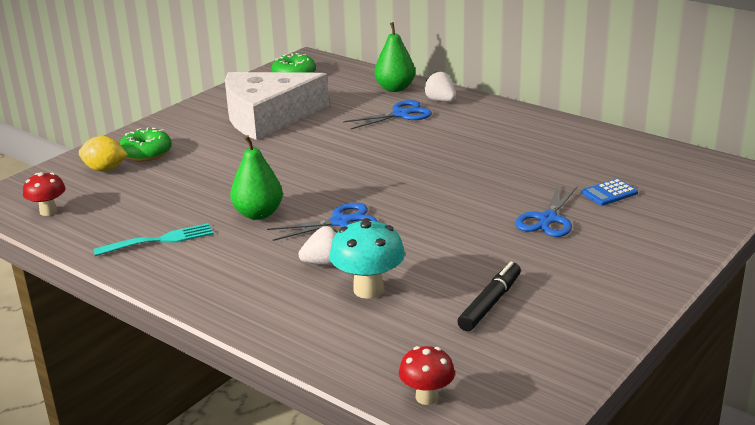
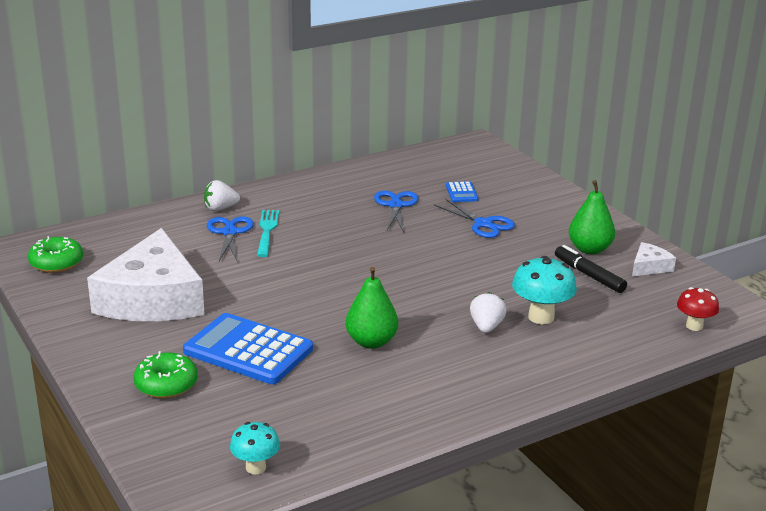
camera: 70 degrees left, 0 degrees up
(48, 211) = (256, 467): red mushroom -> turquoise mushroom
(105, 169) = (181, 417): yellow lemon -> none
(158, 240) = (382, 404): turquoise fork -> turquoise fork (267, 231)
(212, 169) = (248, 350): none -> blue calculator
(340, 222) = (420, 306): blue scissors -> blue scissors (396, 205)
(395, 88) = (165, 221): green pear -> green pear (589, 249)
(553, 342) = (649, 267): none -> white cheese

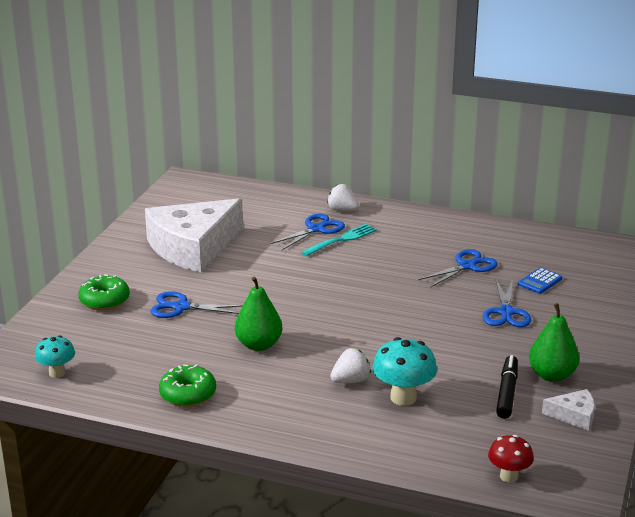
camera: 50 degrees right, 0 degrees up
(56, 263) = (185, 199): green donut -> green donut (188, 394)
(248, 350) = (181, 307): blue calculator -> blue scissors

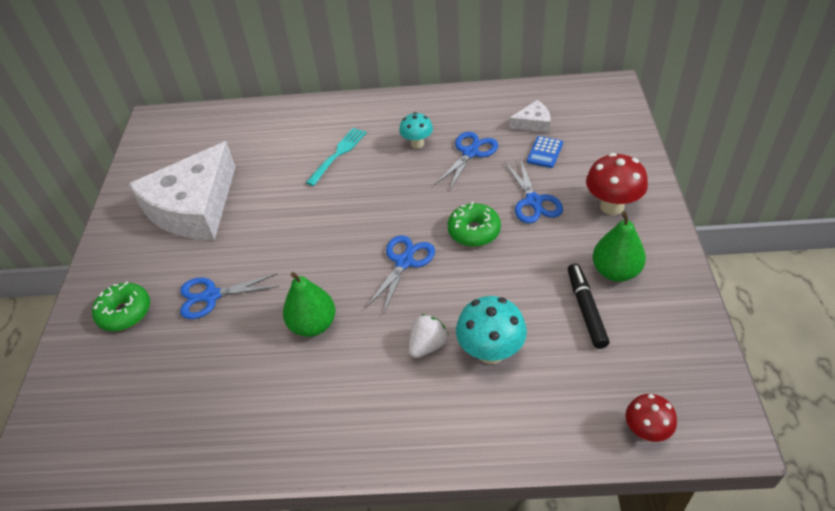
camera: 15 degrees left, 20 degrees up
(57, 373) = (106, 443): turquoise mushroom -> turquoise mushroom (417, 144)
(188, 394) = (265, 426): green donut -> green donut (474, 231)
(316, 229) = (308, 147): blue scissors -> blue scissors (404, 262)
(342, 210) = (323, 116): white strawberry -> none
(574, 415) = (663, 319): white cheese -> white cheese (533, 123)
(579, 332) = (612, 206): none -> red mushroom

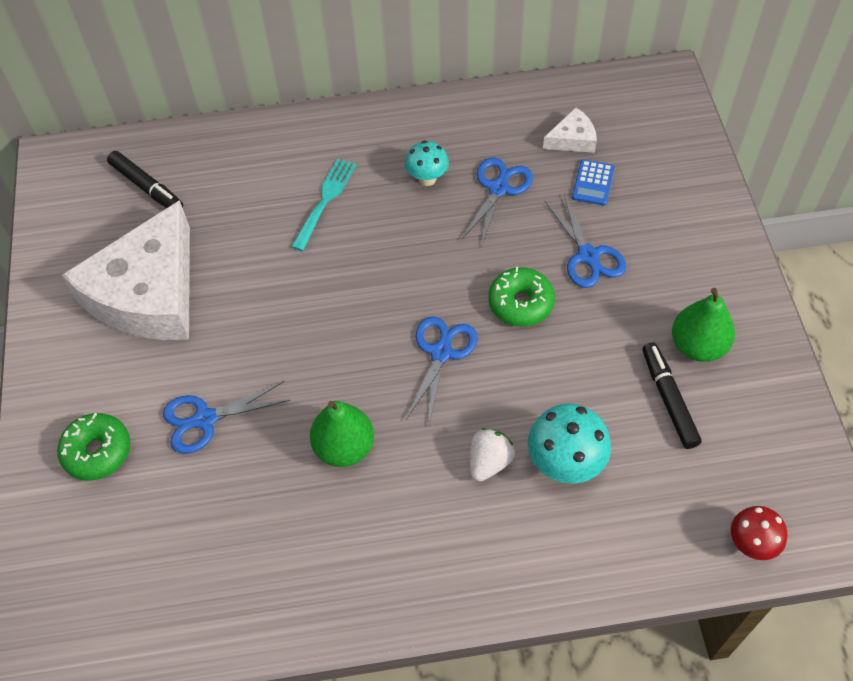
camera: 10 degrees left, 10 degrees up
(212, 139) = (147, 187): none -> black marker
(612, 206) = (684, 256): red mushroom -> none

